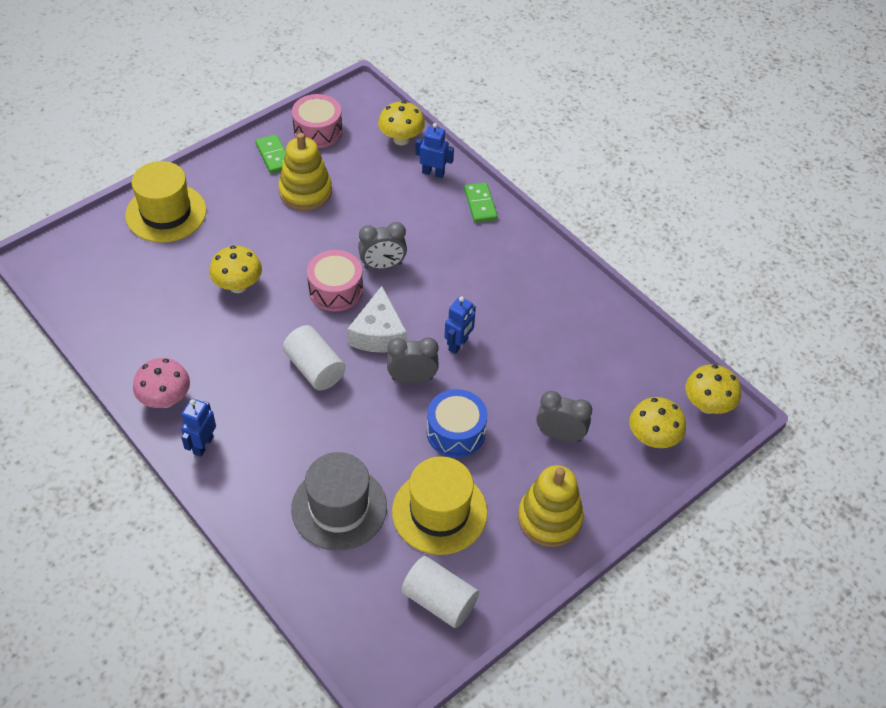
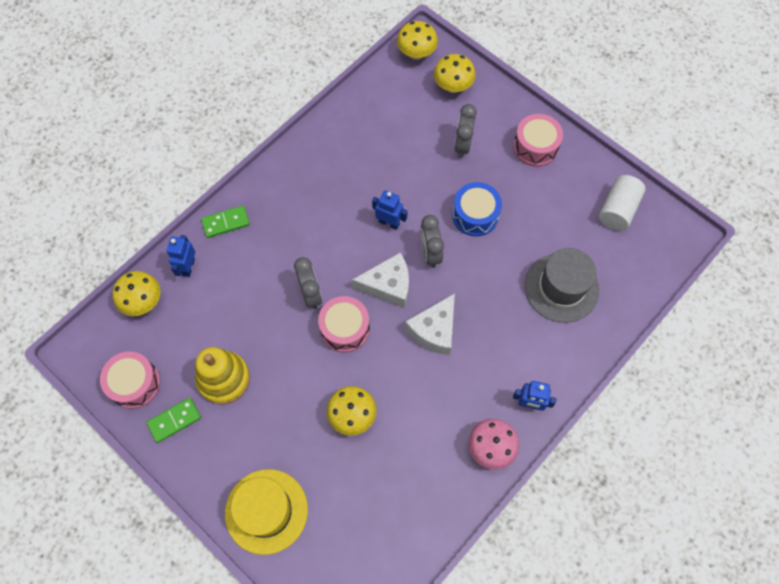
camera: 95 degrees left, 15 degrees up
(314, 368) = (434, 330): white cylinder -> white cheese
(439, 512) = (547, 218): yellow hat -> none
(549, 518) = (535, 147): yellow stacking toy -> pink drum

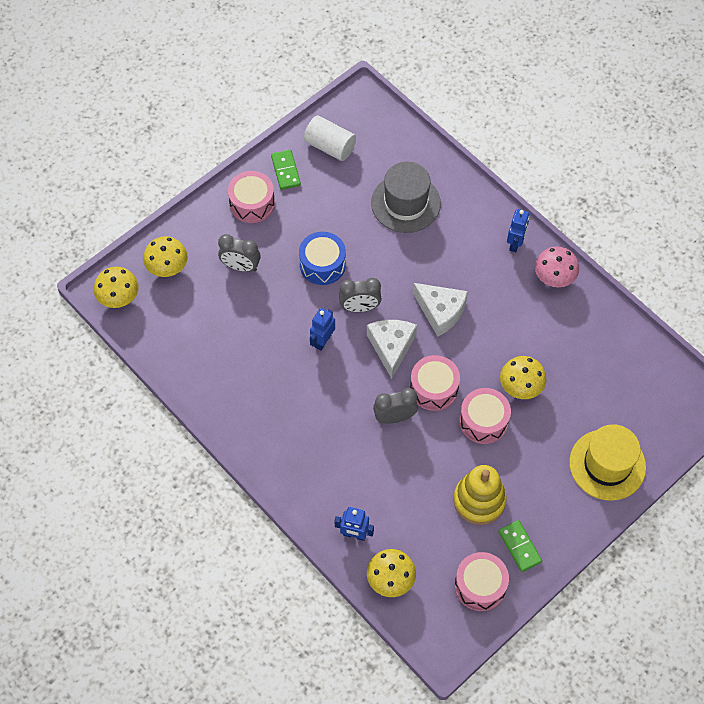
camera: 85 degrees left, 5 degrees down
(226, 223) = (306, 497): green domino -> green domino (286, 171)
(311, 379) = (483, 421): none -> pink drum

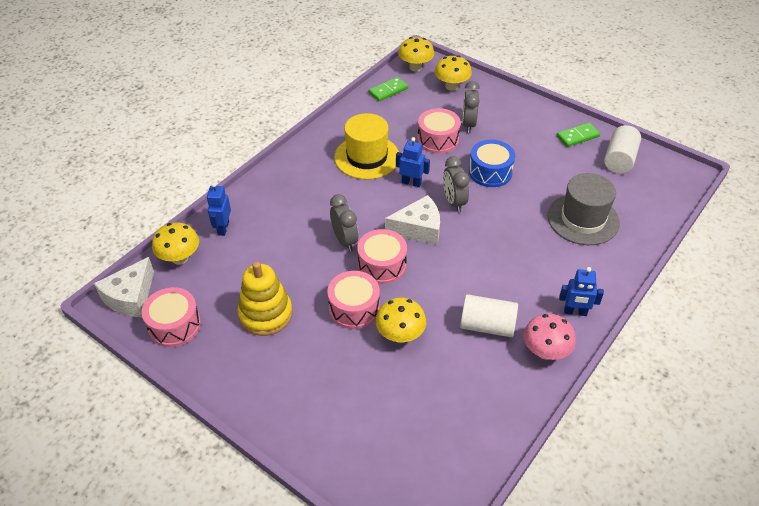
camera: 80 degrees right, 15 degrees down
(252, 203) = (534, 122): pink drum -> pink drum (438, 139)
(440, 312) = (469, 260): white cheese -> white cheese (130, 297)
(519, 547) = (217, 353): green domino -> green domino (388, 91)
(520, 315) = (487, 326): none -> white cylinder
(607, 465) = (322, 426): yellow hat -> yellow hat (367, 157)

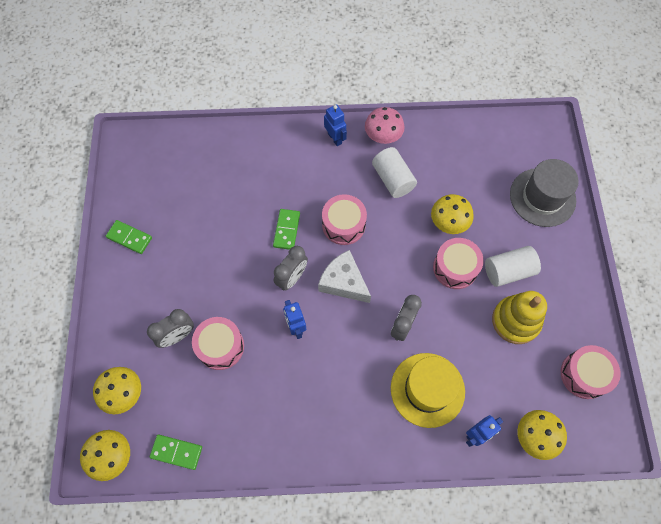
camera: 130 degrees left, 20 degrees up
(130, 297) = (598, 435): white cheese -> none
(367, 157) = (293, 389): yellow hat -> yellow hat (427, 389)
(382, 265) = (402, 280): pink drum -> pink drum (343, 225)
(490, 172) = (232, 275): blue drum -> none
(501, 222) = (287, 230): none -> green domino
(583, 219) = (237, 180): grey hat -> grey hat (542, 197)
(619, 160) = (141, 192): white cylinder -> white cylinder (508, 271)

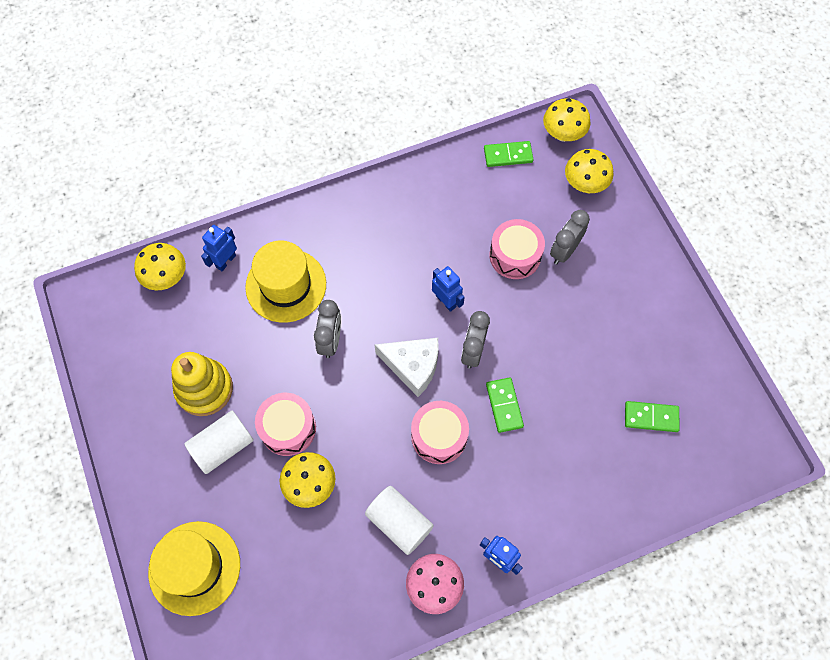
camera: 160 degrees right, 0 degrees up
(129, 237) = (678, 333): green domino -> green domino (651, 417)
(542, 197) = (194, 567): grey hat -> yellow hat
(584, 375) = (119, 355): pink drum -> none

